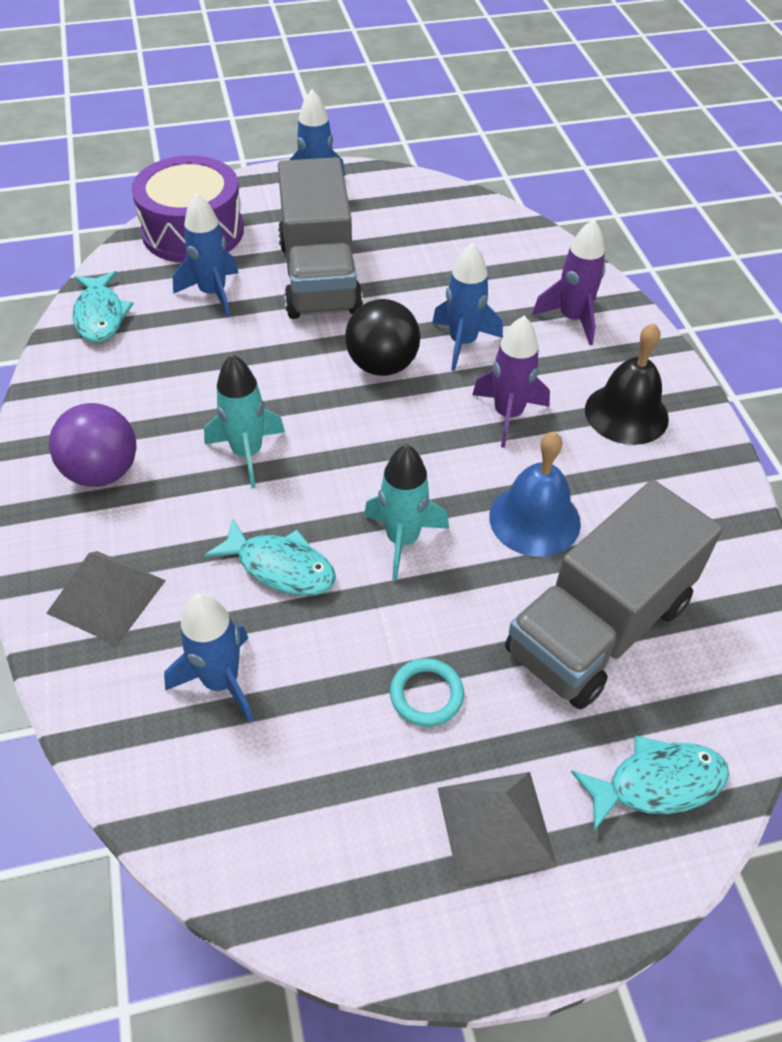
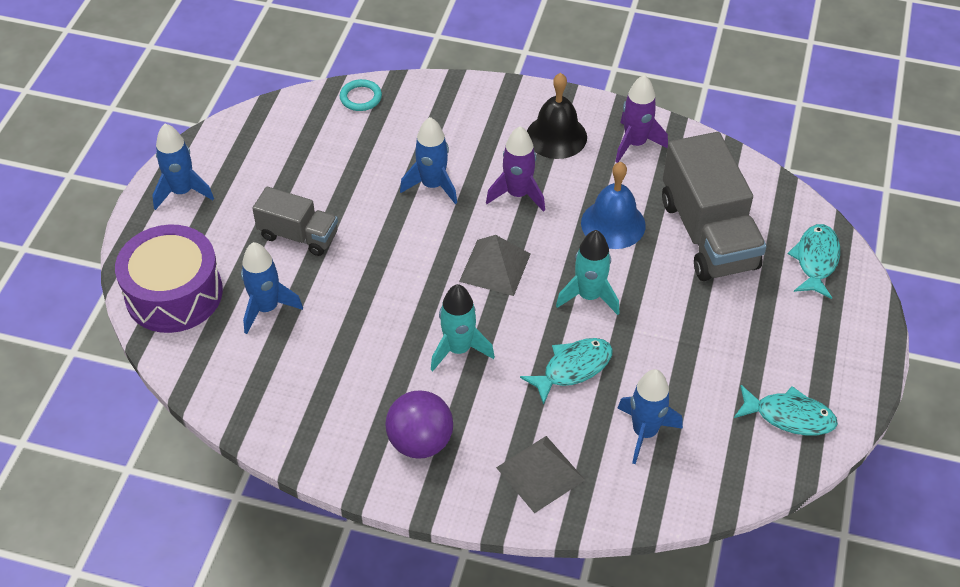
camera: 60 degrees left, 0 degrees up
(100, 315) = (238, 391): turquoise fish -> turquoise fish (789, 416)
(319, 277) = (298, 235): grey truck -> grey truck, size x0.57
(382, 365) = (423, 239): black ball -> none
(426, 694) = (709, 334): turquoise ring -> turquoise ring (361, 97)
(495, 826) = (806, 340): grey pyramid -> grey pyramid (495, 267)
(572, 319) = (451, 117): purple rocket -> purple rocket (635, 144)

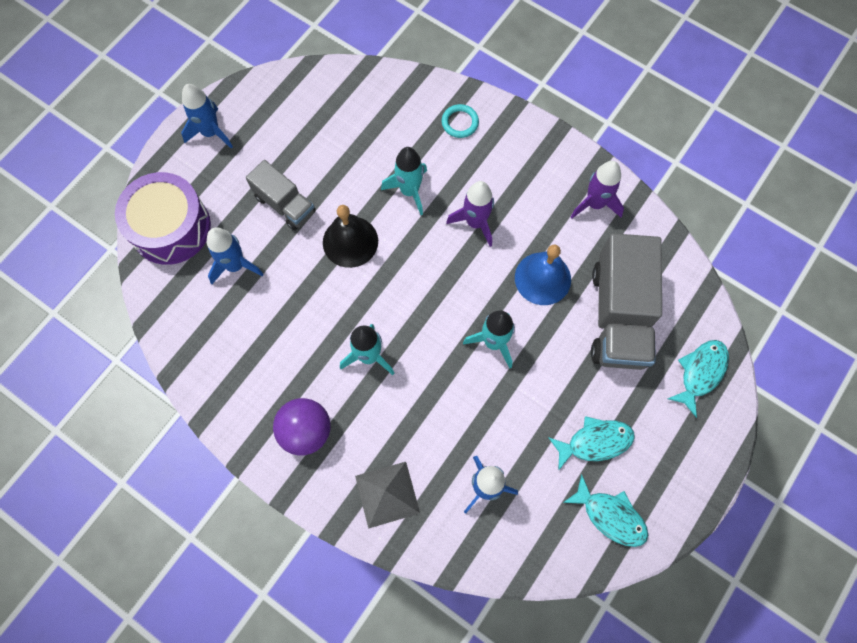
camera: 20 degrees right, 20 degrees up
(361, 97) = (385, 84): turquoise ring -> turquoise ring (460, 122)
(432, 185) = (409, 191): blue rocket -> turquoise rocket
(495, 267) = (428, 288): grey pyramid -> none
(556, 136) = (531, 175): black bell -> black bell (350, 241)
(573, 368) = (452, 406): turquoise fish -> turquoise fish (595, 442)

